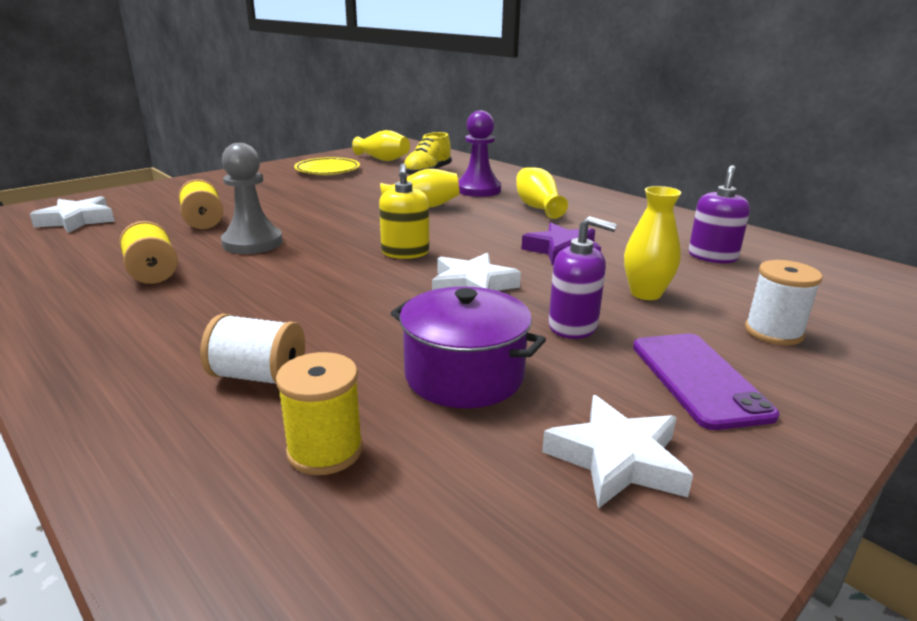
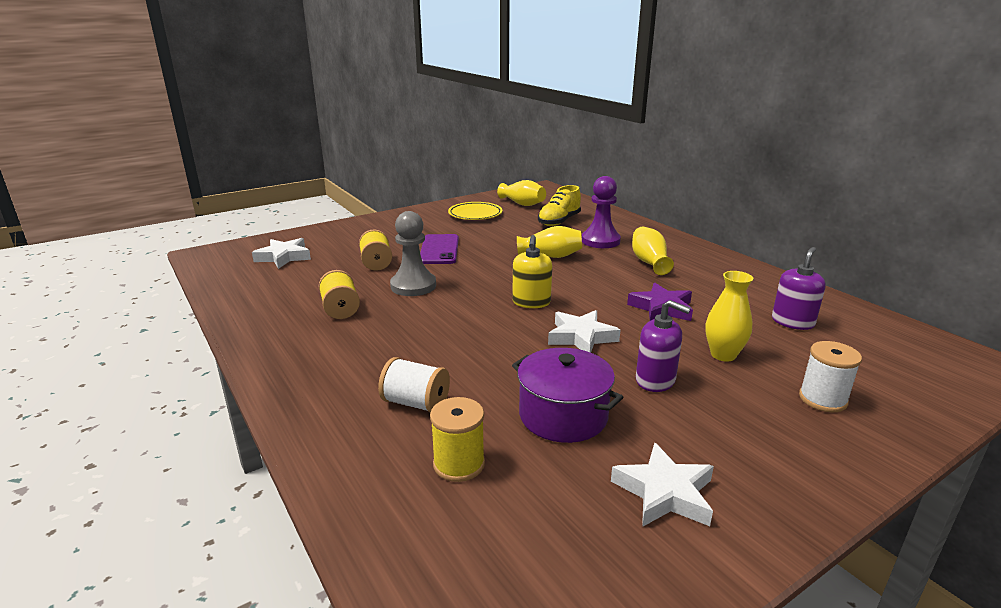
camera: 10 degrees right, 0 degrees up
(698, 379) = (745, 435): purple phone -> purple phone (439, 250)

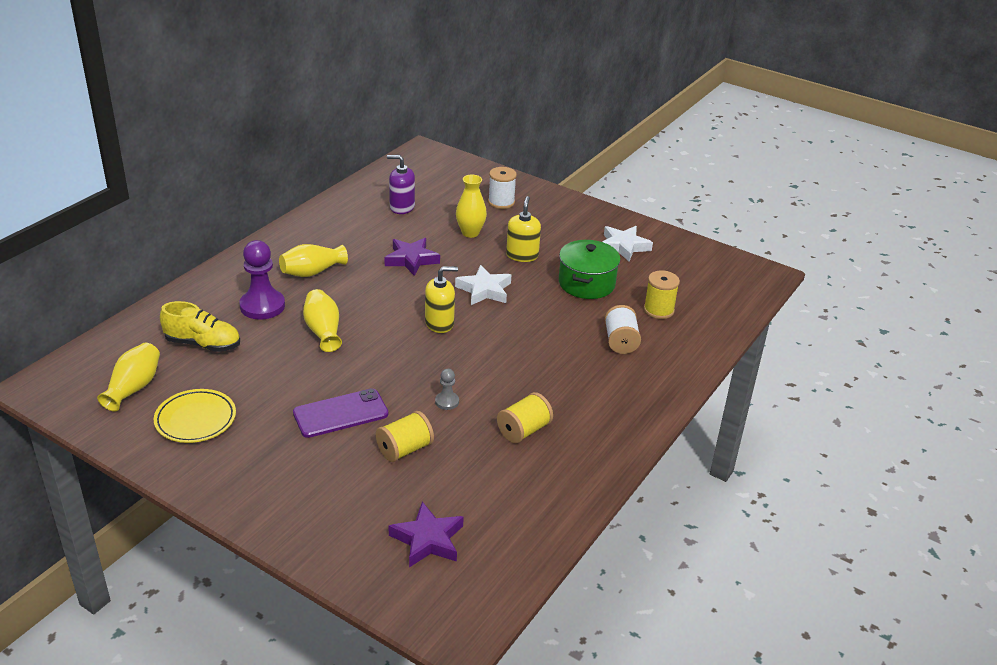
camera: 115 degrees left, 10 degrees up
(284, 257) = (427, 540): white star -> purple star
(413, 286) = (447, 402): grey pawn -> grey pawn, size x0.49
(563, 415) = (586, 283): purple pot -> green pot
(655, 380) = (522, 255): purple soap dispenser -> yellow soap dispenser

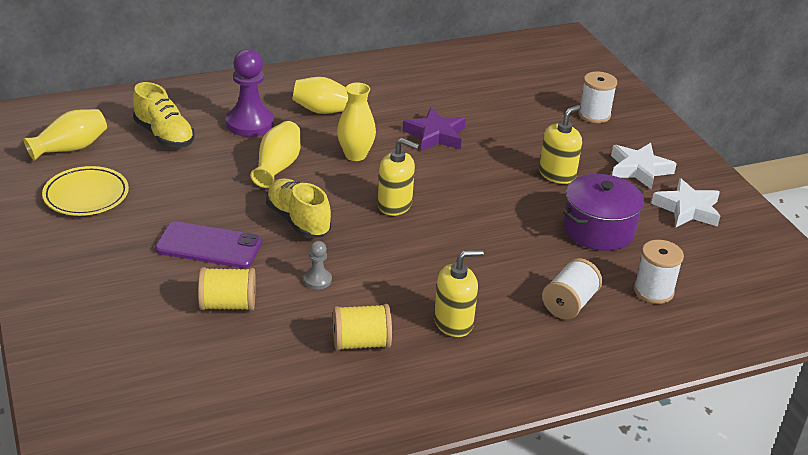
camera: 35 degrees right, 0 degrees up
(385, 365) = (298, 221): none -> yellow shoe
(402, 207) = (482, 83): purple soap dispenser -> none
(427, 540) = (153, 396): purple star -> none
(470, 233) = (526, 132): yellow vase -> yellow vase (355, 155)
(484, 290) = (477, 192): white star -> white star (639, 169)
(566, 388) = (453, 322): none -> yellow soap dispenser
(586, 283) = (598, 230): green pot -> purple pot
(658, 310) = (653, 291): yellow spool -> white spool

